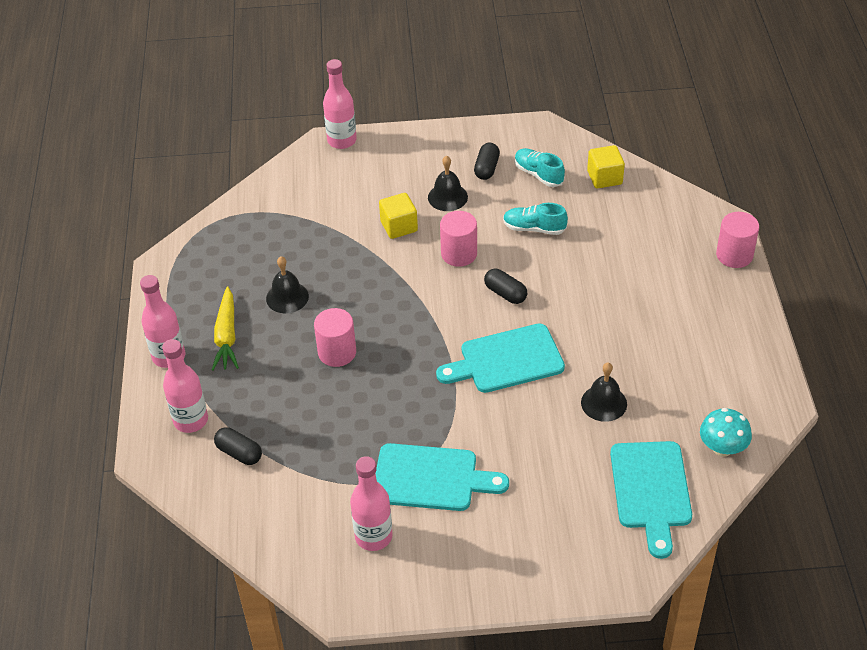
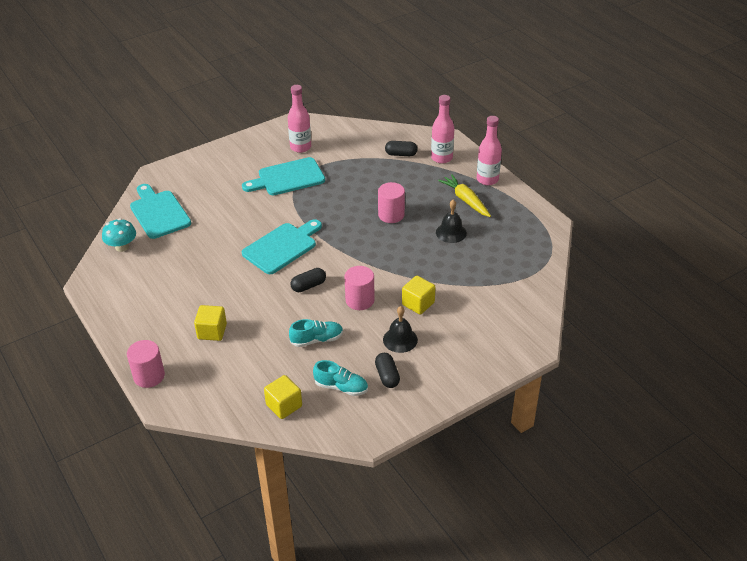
camera: 150 degrees right, 5 degrees down
(342, 141) = (523, 355): pink bottle -> none
(505, 293) = (308, 286): black capsule -> black capsule turned 45 degrees counterclockwise
(604, 403) = (206, 245): black bell -> none
(645, 279) = (212, 331): none -> yellow cube

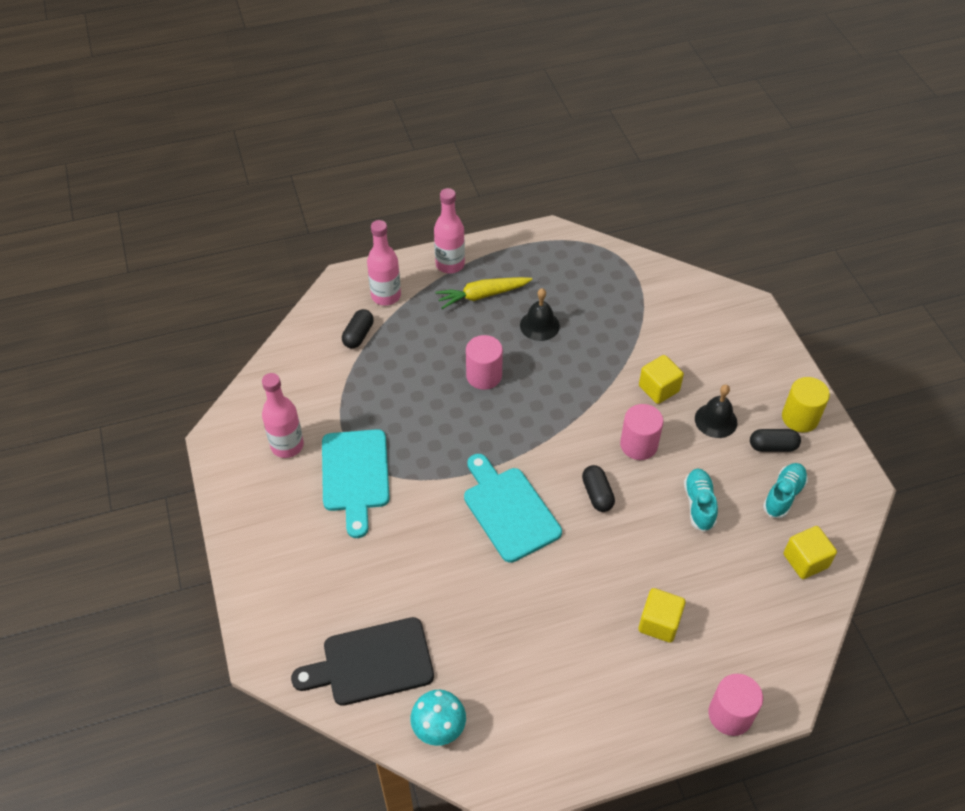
camera: 75 degrees left, 10 degrees up
(159, 213) = (372, 663): turquoise cutting board -> black cutting board
(423, 390) = (800, 418): none -> yellow cylinder

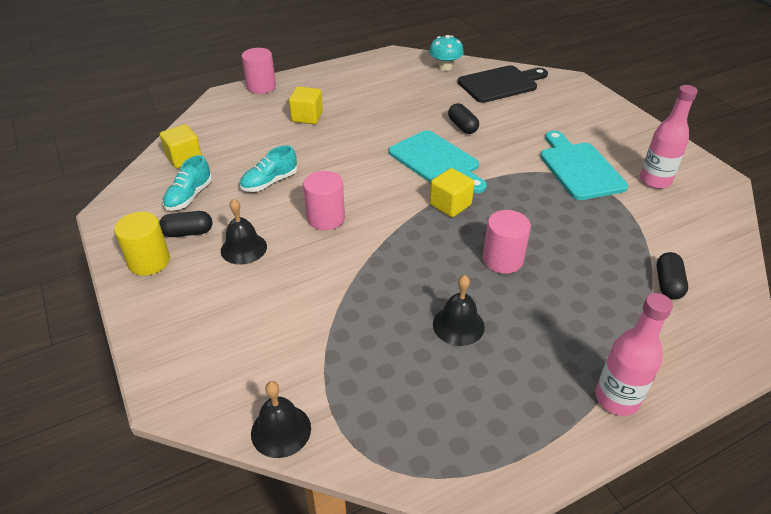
camera: 170 degrees right, 10 degrees down
(386, 296) = (671, 337): pink bottle -> none
(482, 295) = (547, 356): yellow carrot -> none
(597, 494) = (362, 179): black capsule -> black capsule (462, 126)
(658, 388) = (304, 271): yellow cube -> yellow cube (450, 205)
(672, 275) = (281, 430): none -> black bell
(699, 504) = (269, 182): turquoise shoe -> turquoise shoe turned 60 degrees clockwise

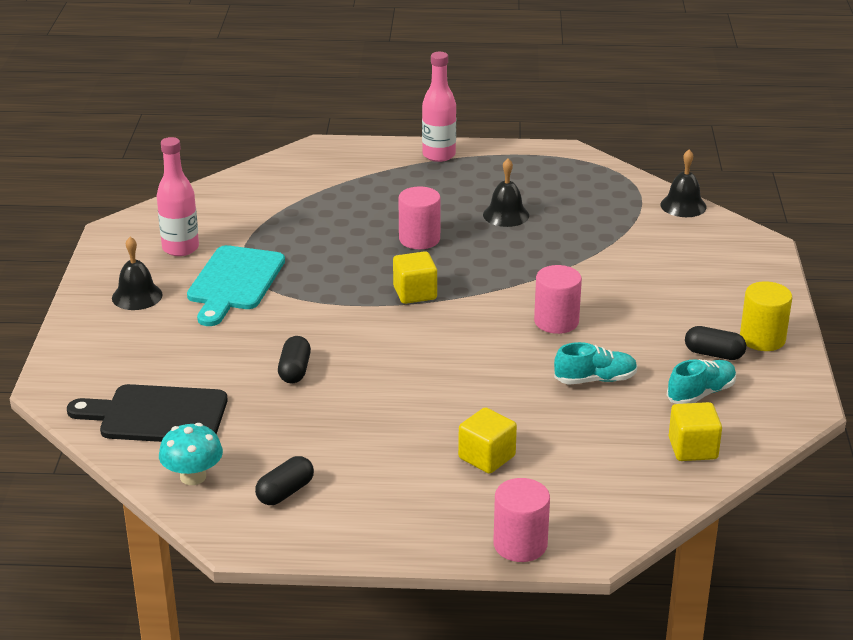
camera: 150 degrees left, 10 degrees down
(243, 248) = (659, 321): black bell -> black bell (137, 296)
(436, 161) = (378, 339): turquoise cutting board -> none
(667, 284) = (307, 187): black capsule -> black capsule (285, 492)

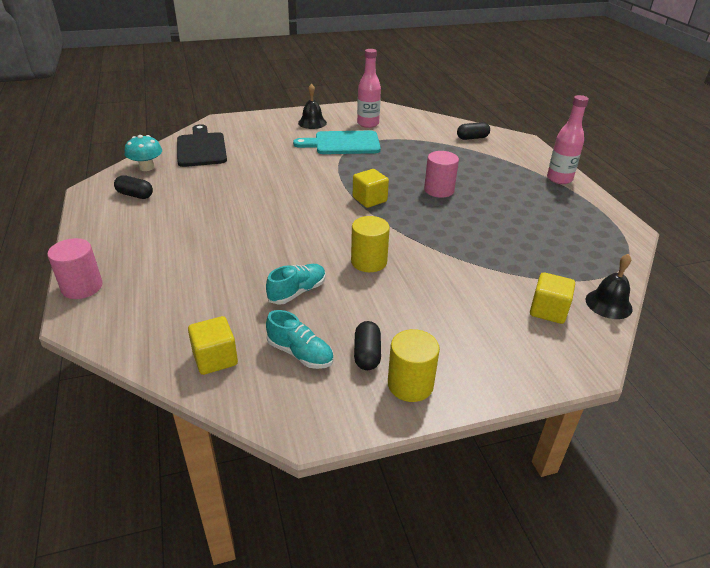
camera: 70 degrees right, 5 degrees up
(295, 370) = (259, 176): black capsule -> black capsule (472, 138)
(486, 457) = (183, 258): yellow cube -> yellow cube (548, 311)
(506, 215) = (503, 217): black bell -> none
(556, 322) = (369, 262): pink cylinder -> yellow cylinder
(595, 379) = (297, 292): turquoise shoe -> turquoise shoe turned 105 degrees counterclockwise

